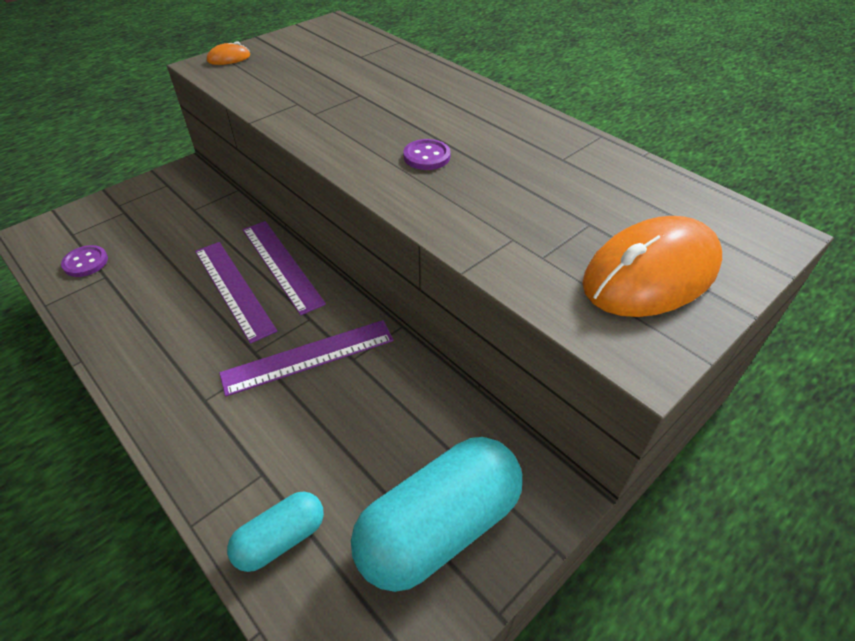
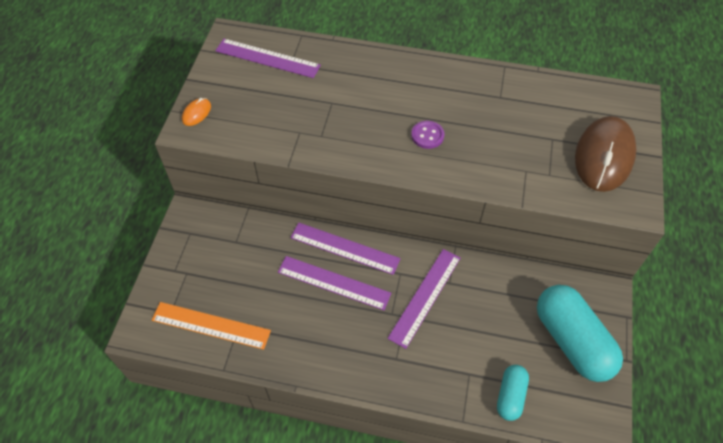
camera: 35 degrees left, 10 degrees up
(85, 262) = (211, 325): purple button -> orange ruler
(344, 46) = (267, 58): none -> purple ruler
(439, 527) = (572, 341): turquoise capsule -> turquoise capsule turned 45 degrees counterclockwise
(650, 274) = (604, 156): orange mouse -> brown mouse

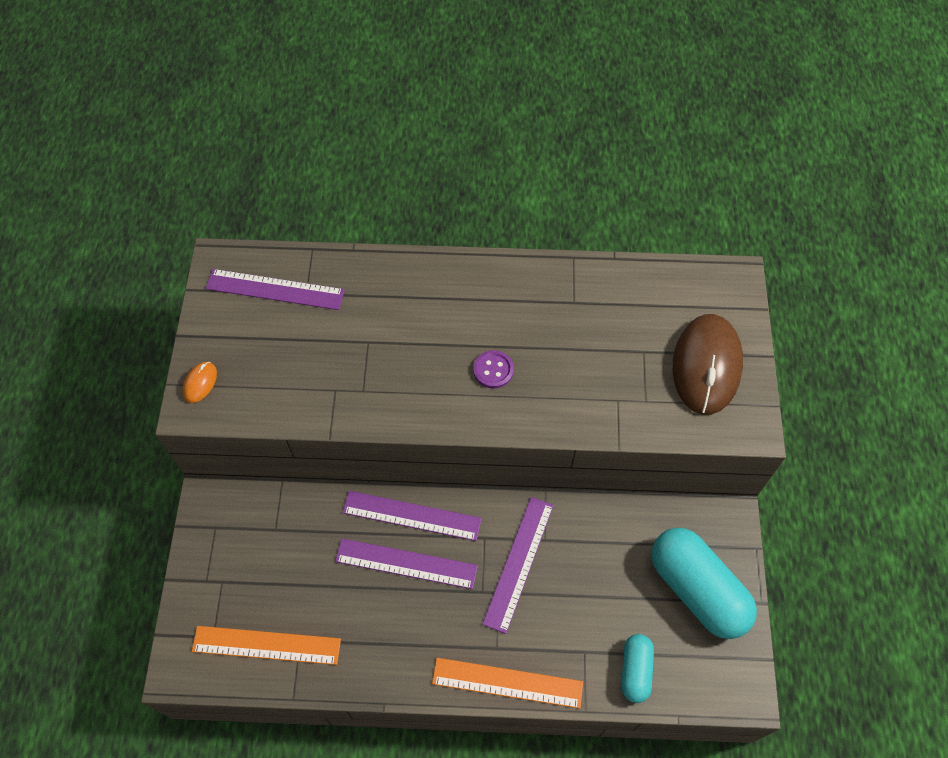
camera: 10 degrees left, 5 degrees up
(400, 387) = (507, 683): none -> orange ruler

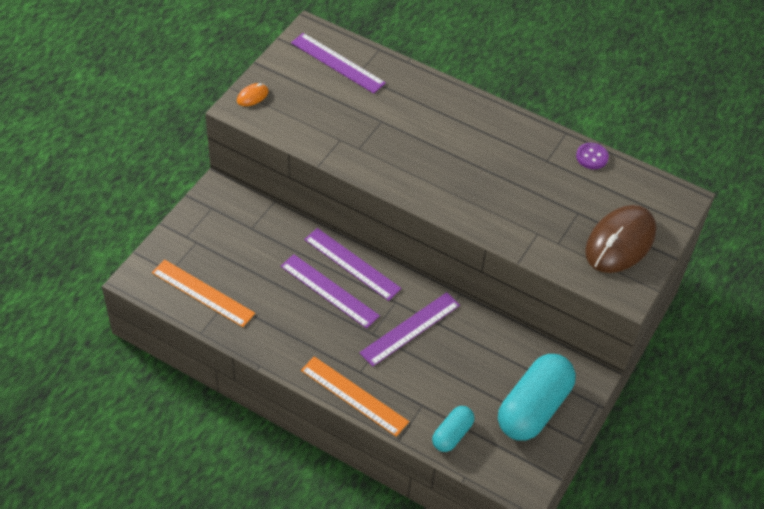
camera: 25 degrees right, 10 degrees down
(493, 370) = (459, 176): purple button -> purple button (592, 157)
(697, 589) = (533, 408): turquoise capsule -> turquoise capsule turned 45 degrees clockwise

